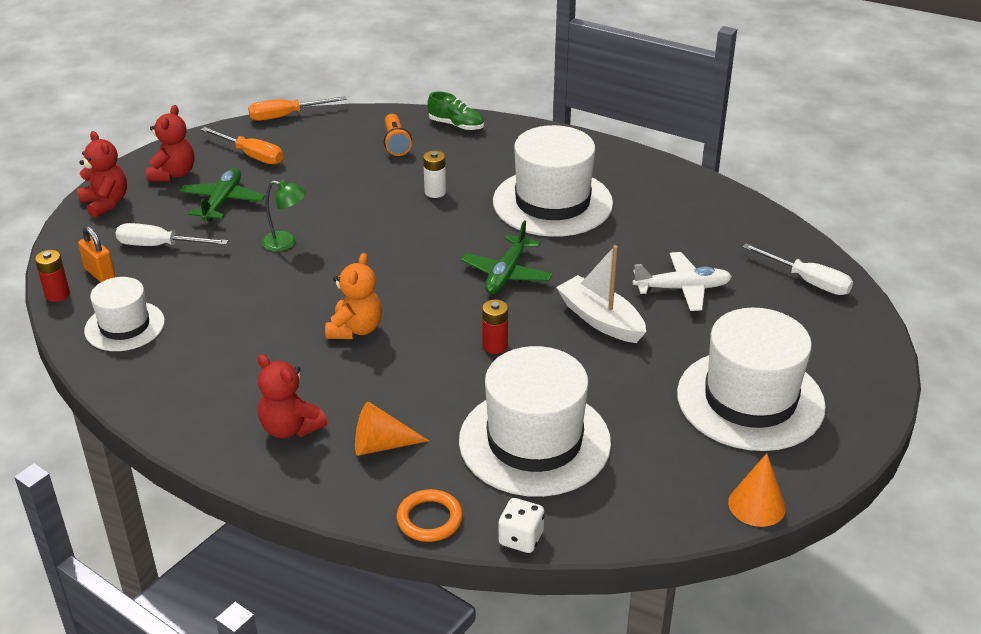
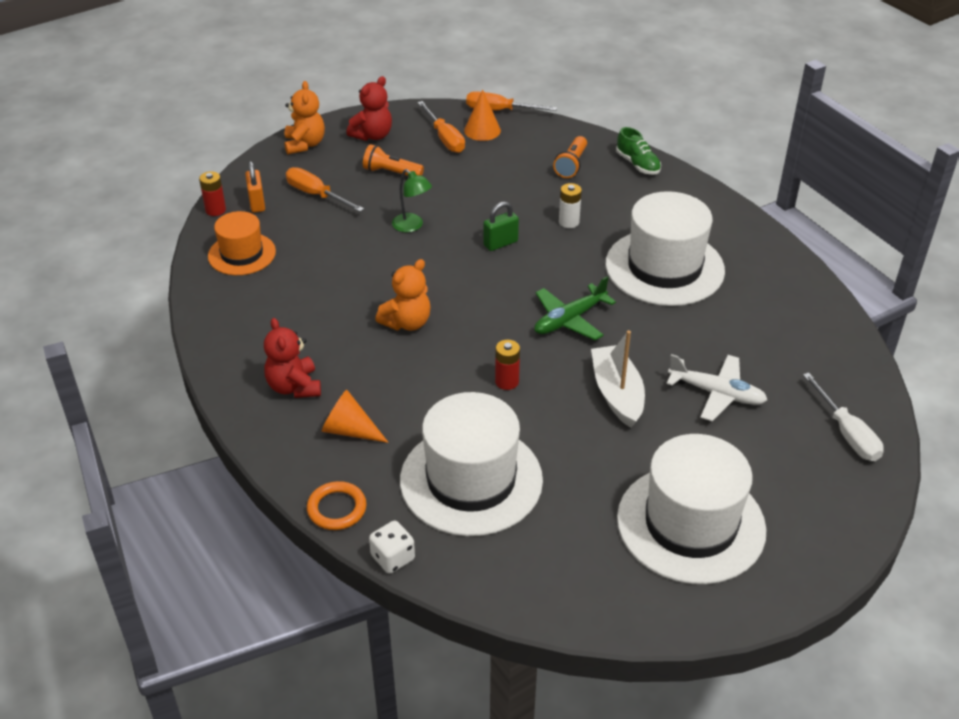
camera: 30 degrees right, 5 degrees up
(106, 203) = (305, 144): red teddy bear -> orange teddy bear
(124, 326) = (242, 254): white hat -> orange hat
(160, 246) = (316, 195): white screwdriver -> orange screwdriver
(223, 202) = (391, 172): green plane -> orange flashlight
(386, 230) = (500, 243): none -> green padlock
(756, 505) = (613, 622): orange cone -> orange cone (482, 130)

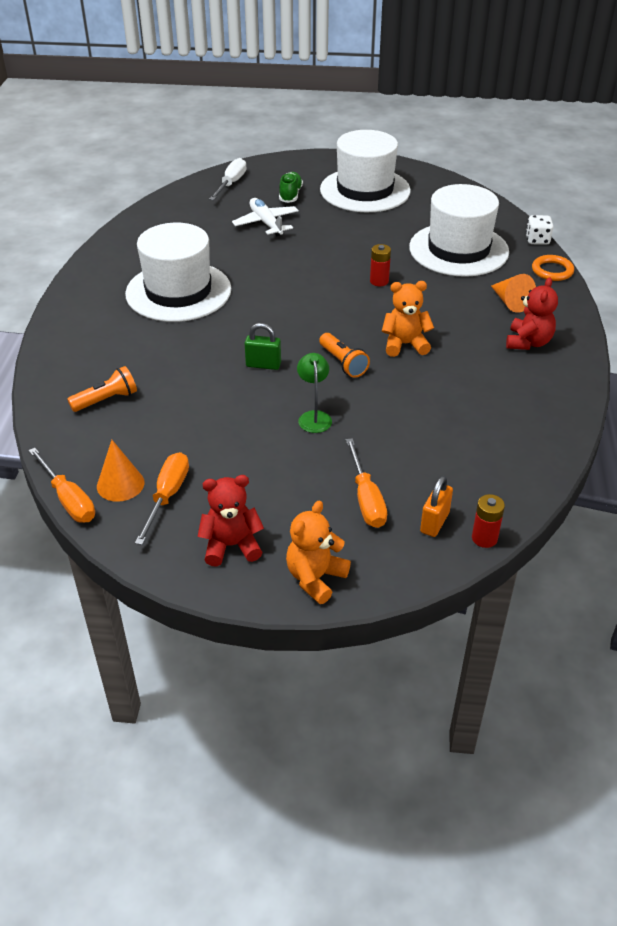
camera: 140 degrees left, 0 degrees up
(242, 254) = (492, 470): orange hat -> none
(391, 172) = (267, 484): orange flashlight -> orange flashlight (343, 363)
(569, 222) = (188, 354): white battery -> none
(569, 320) = (291, 293): green plane -> none
(617, 394) = (321, 247): white boat -> none
(637, 164) = (57, 370): green shoe -> green shoe (290, 195)

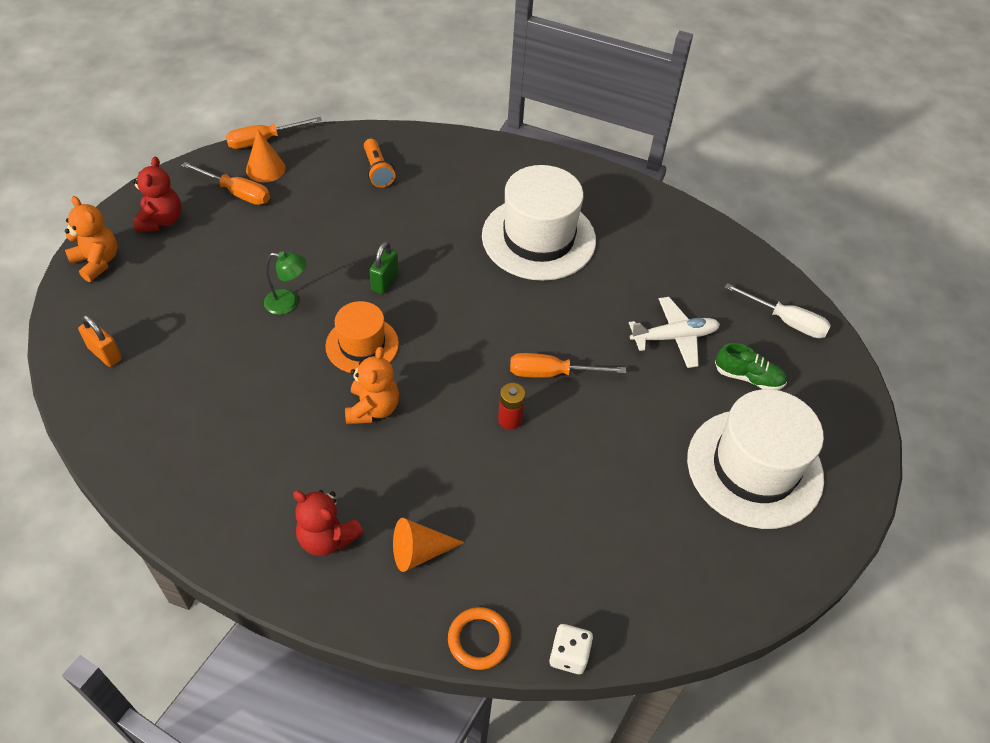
camera: 100 degrees right, 10 degrees up
(343, 363) = (362, 345): orange flashlight -> orange hat
(366, 499) = (161, 314): orange screwdriver -> orange screwdriver (551, 373)
(458, 250) = (564, 535): white hat -> none
(484, 538) = (65, 384): red battery -> none

